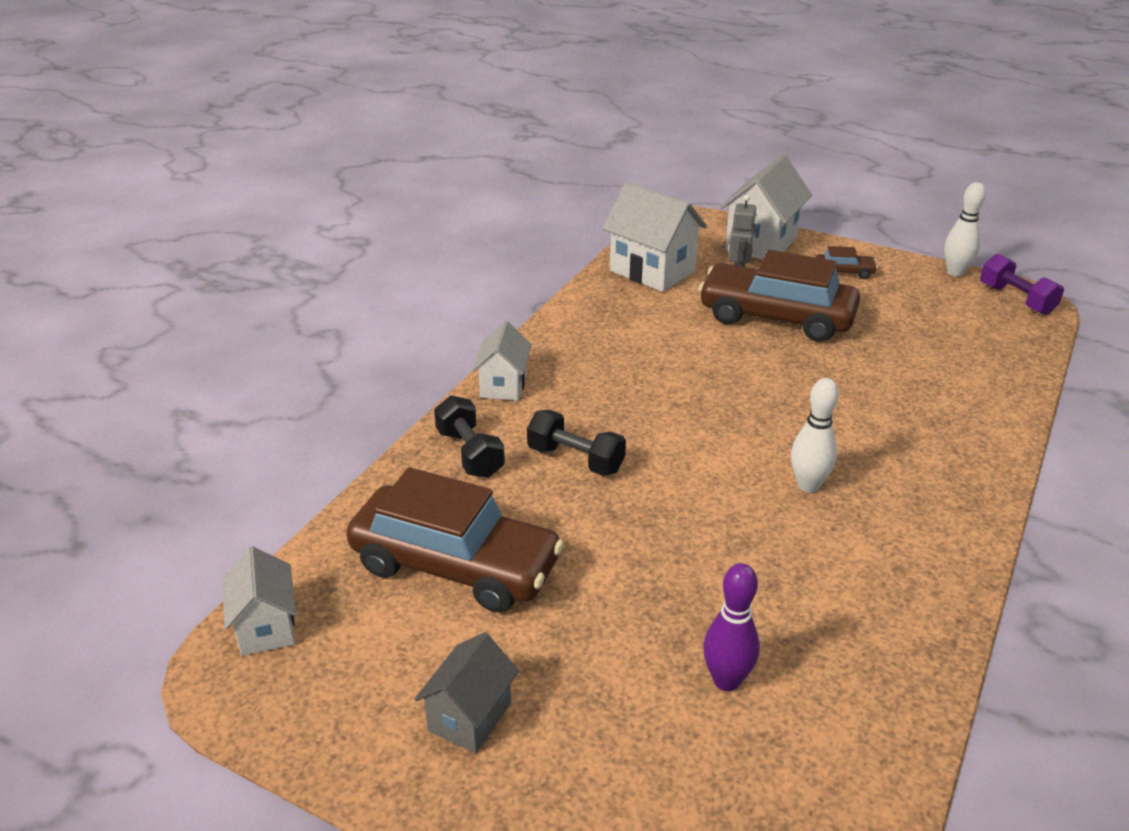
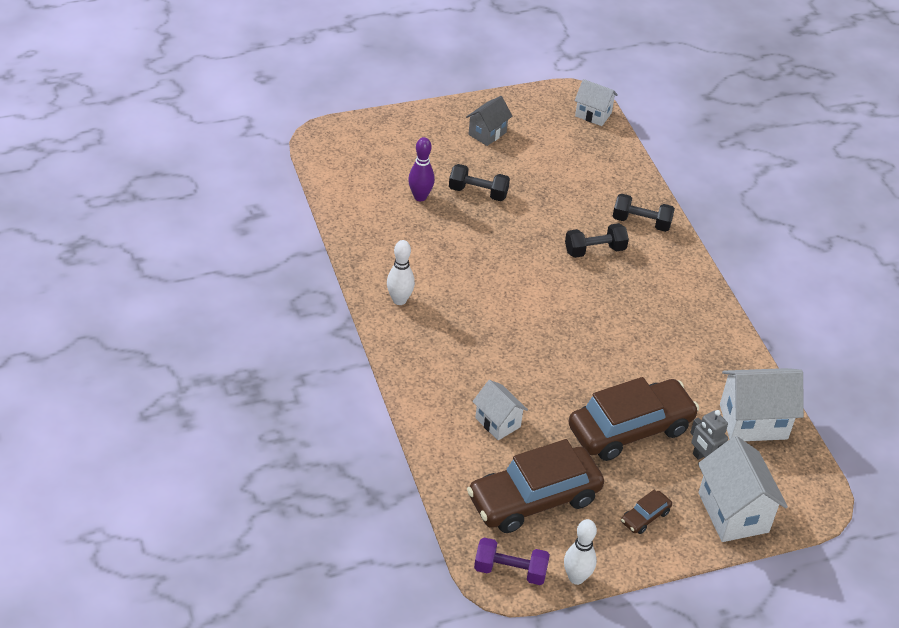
camera: 130 degrees right, 10 degrees up
(456, 565) = (568, 174): brown car -> brown car (534, 499)
(470, 717) = (487, 133): grey house -> grey house turned 60 degrees clockwise
(503, 386) = (688, 269): white house -> white house (497, 422)
(624, 626) = (478, 192): none -> black dumbbell
(808, 485) = (481, 306): white bowling pin -> white bowling pin (399, 300)

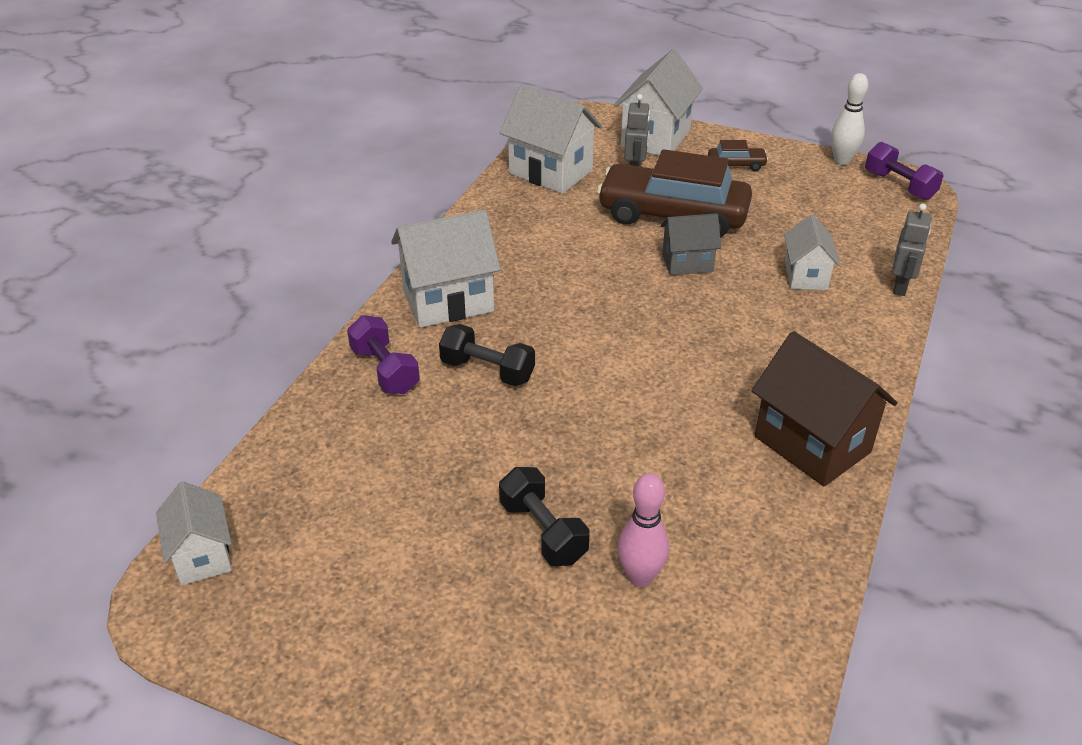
camera: 135 degrees left, 5 degrees down
(399, 300) = (812, 444): white bowling pin -> brown house
(420, 197) = (640, 577): purple bowling pin -> pink bowling pin
(433, 450) = (900, 286): none -> grey robot
(487, 133) = (404, 628): grey house -> grey house (687, 263)
(534, 499) = (828, 213): brown car -> none
(641, 222) = (385, 370): black dumbbell -> purple dumbbell
(669, 278) = (448, 301): none -> white house

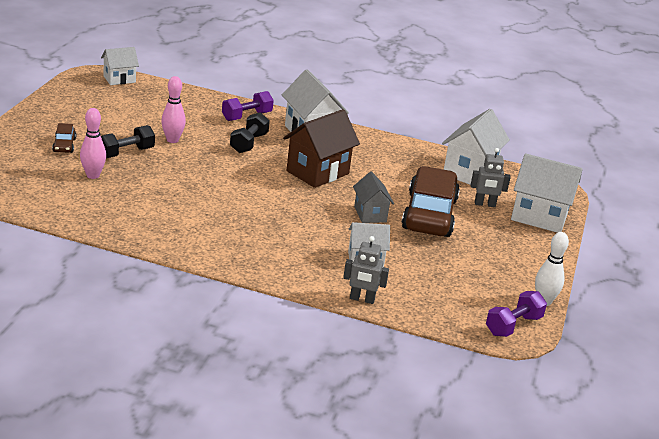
camera: 80 degrees right, 10 degrees down
(484, 466) = (172, 140): none -> pink bowling pin
(736, 165) = (513, 248): brown car -> brown car (64, 145)
(812, 444) = (188, 237): brown house -> brown house (317, 172)

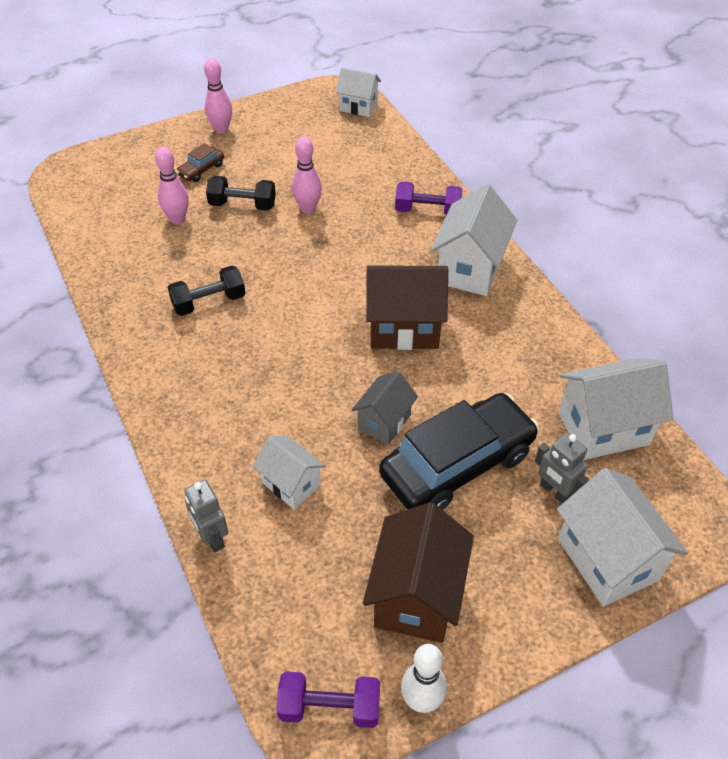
camera: 50 degrees right, 20 degrees up
(41, 120) = (221, 129): none -> pink bowling pin
(249, 143) = (381, 249): black dumbbell -> black dumbbell (209, 302)
(429, 214) = (457, 464): brown car -> black car
(487, 269) = (416, 596): none -> brown house

